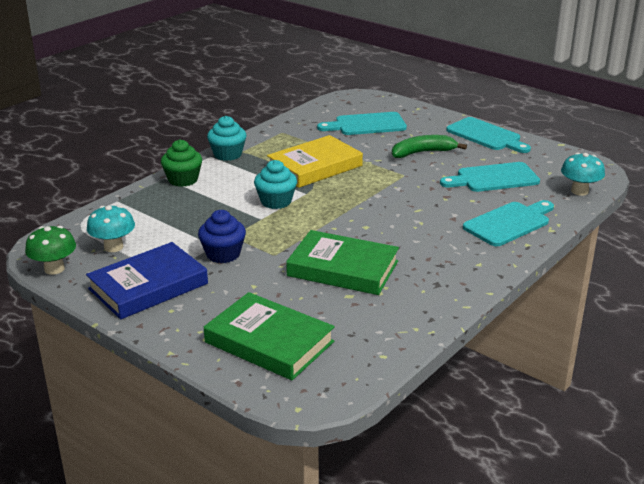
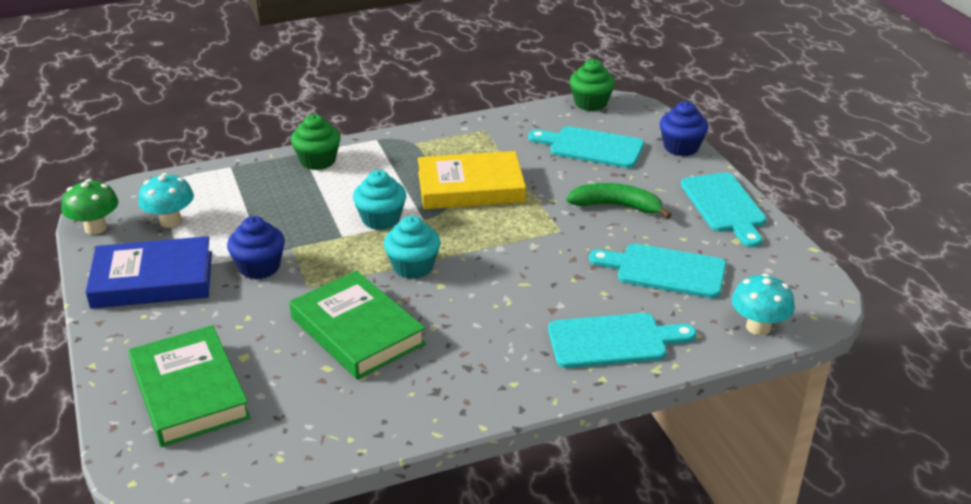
camera: 30 degrees right, 5 degrees up
(227, 154) = (396, 142): turquoise cupcake -> turquoise cupcake (413, 267)
(335, 100) = (590, 103): none -> green cupcake
(422, 111) = (681, 147): none -> blue cupcake

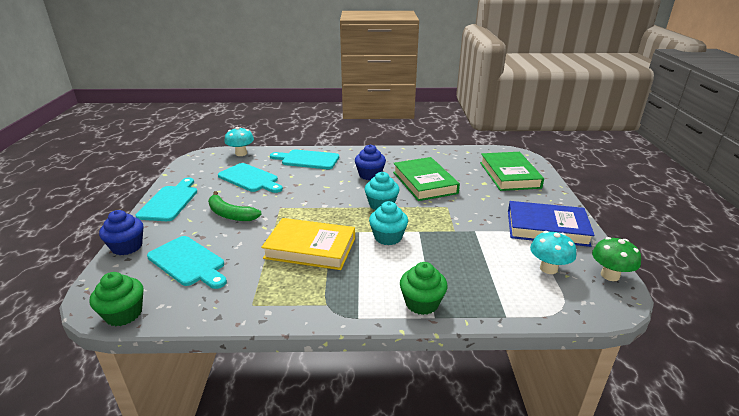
camera: 160 degrees left, 5 degrees down
(259, 267) = (476, 222): blue cupcake -> blue cupcake (370, 175)

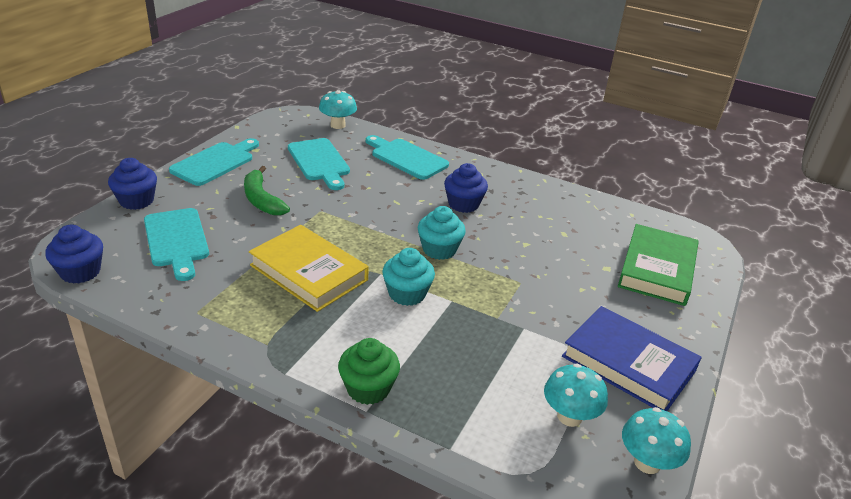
camera: 25 degrees right, 5 degrees up
(124, 314) = (80, 272): green cupcake -> blue cupcake
(424, 182) = (524, 239): green book -> none
(610, 275) = (647, 463): green mushroom -> turquoise mushroom

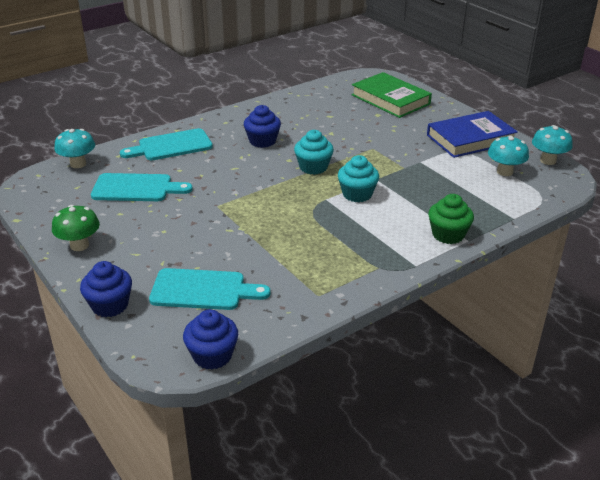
camera: 60 degrees left, 0 degrees up
(215, 162) = (79, 245): turquoise cutting board -> green mushroom
(261, 200) = (173, 231): green banana -> none
(309, 272) = (302, 230): yellow book -> none

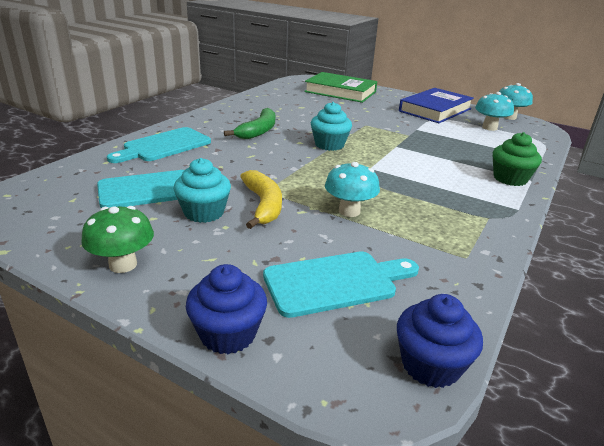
camera: 25 degrees left, 5 degrees down
(78, 164) = (58, 176): turquoise mushroom -> turquoise mushroom (349, 211)
(205, 218) = (263, 205): none -> yellow banana
(262, 141) = (258, 131): blue cupcake -> green banana
(357, 194) = (394, 160): turquoise cupcake -> turquoise cupcake (204, 212)

